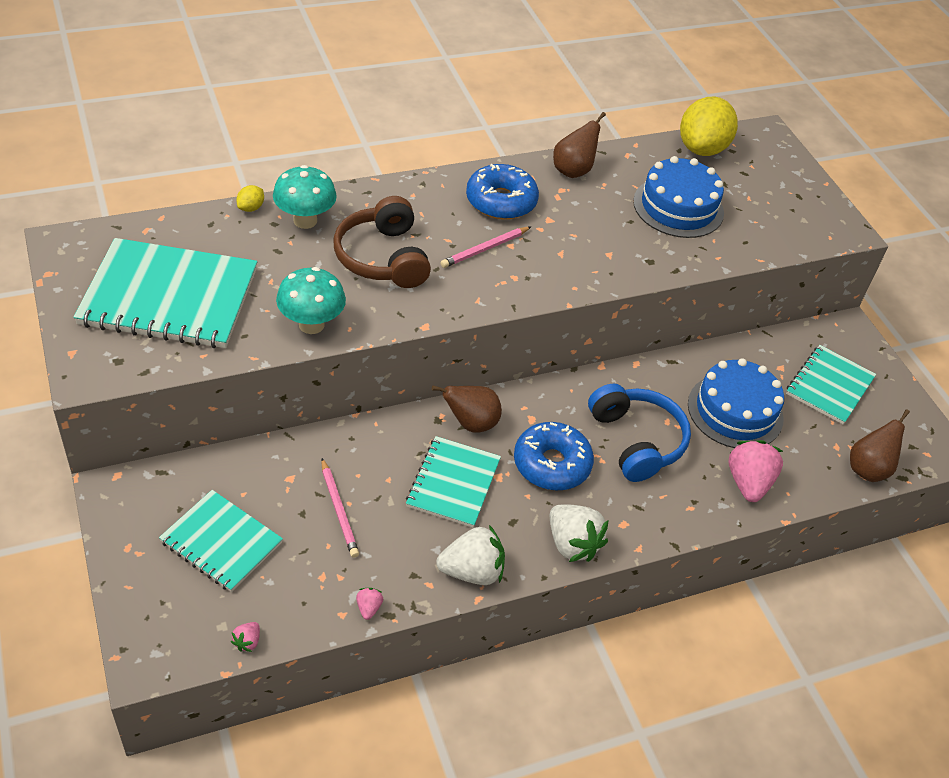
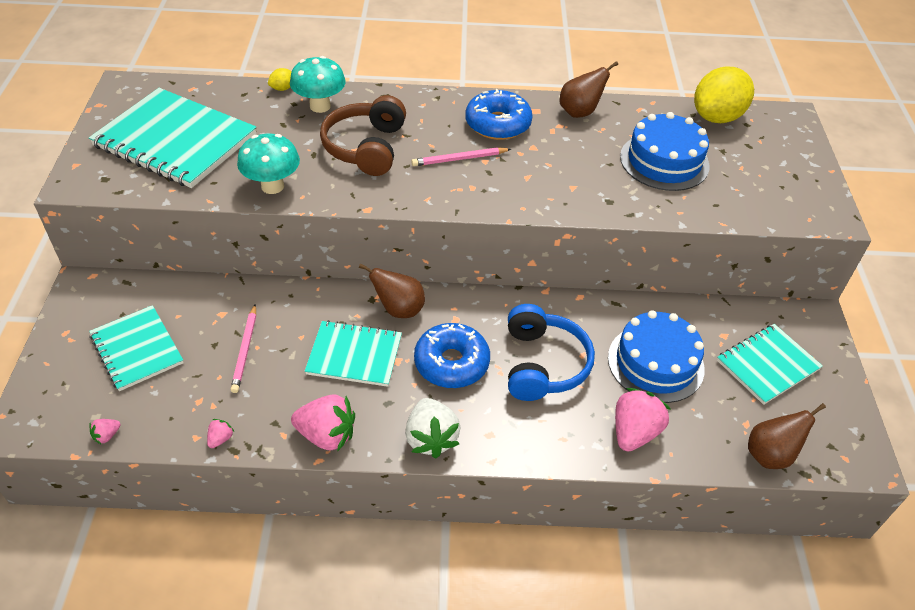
camera: 25 degrees right, 0 degrees up
(453, 483) = (354, 355): turquoise notebook -> turquoise notebook turned 60 degrees clockwise
(472, 571) = (326, 435): white strawberry -> pink strawberry

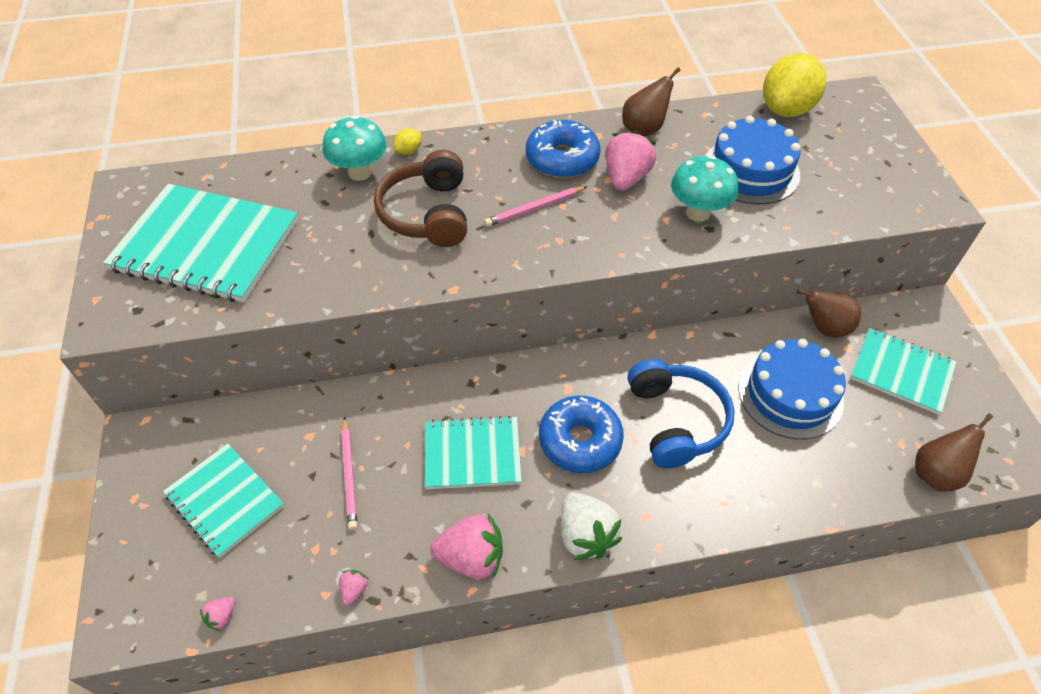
camera: 10 degrees left, 5 degrees up
(272, 186) = (337, 281): turquoise mushroom -> turquoise mushroom (698, 212)
(283, 88) = (311, 158): yellow lemon -> yellow lemon (408, 151)
(399, 309) = (504, 389): brown pear -> brown pear (824, 328)
(634, 432) = (794, 479): pink strawberry -> pink strawberry (626, 178)
(767, 365) = (901, 372): turquoise notebook -> turquoise notebook turned 75 degrees clockwise

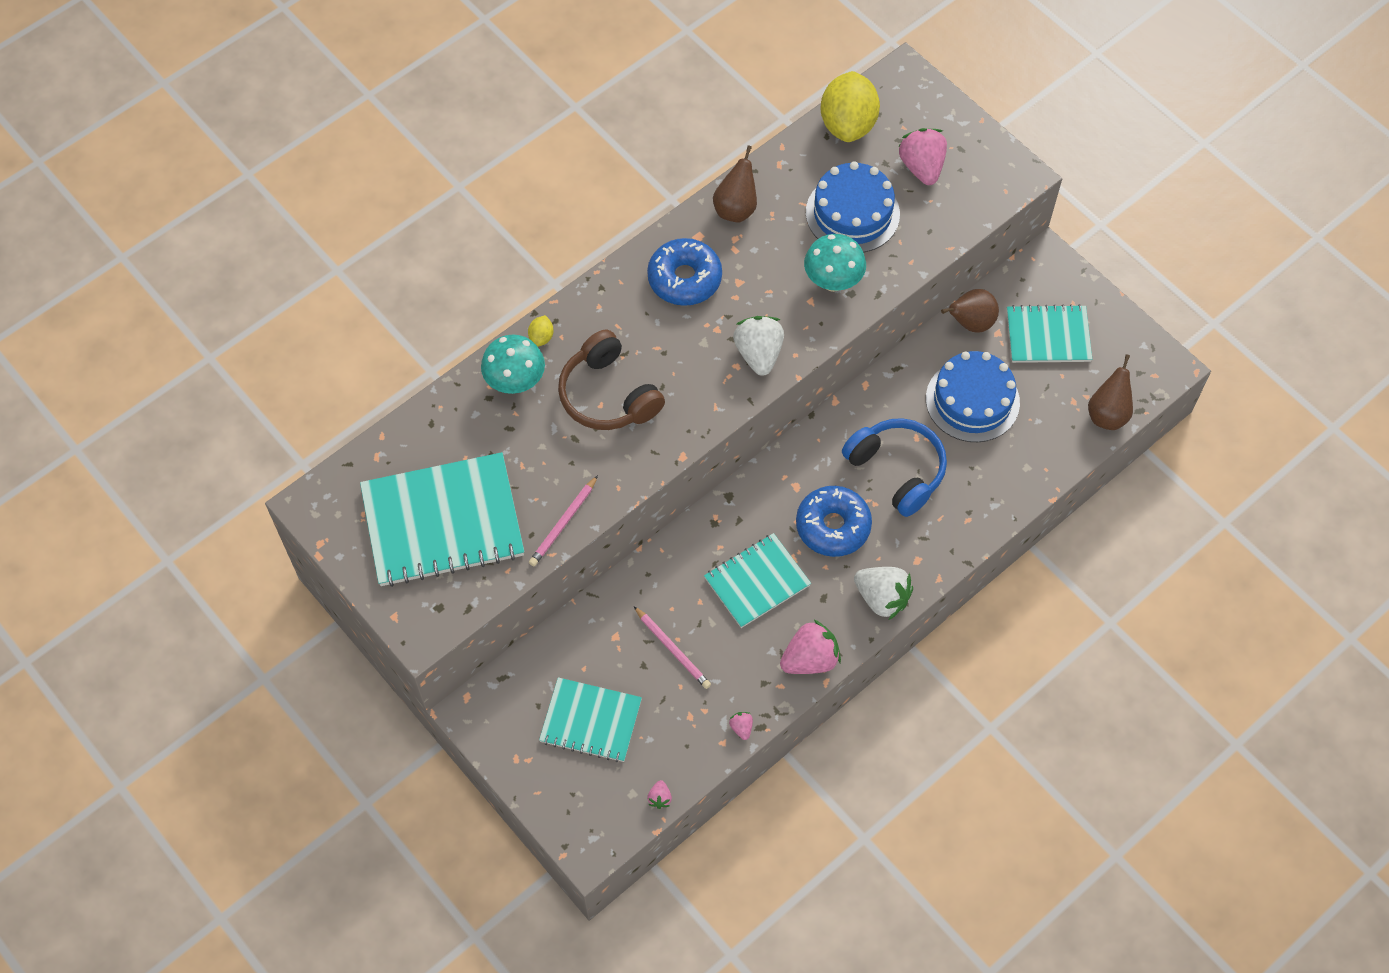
camera: 30 degrees left, 10 degrees up
(534, 208) = (695, 344): pink pencil -> pink pencil (563, 523)
(587, 239) = (758, 354): none -> white strawberry
(626, 178) = (753, 273): pink strawberry -> pink strawberry (922, 167)

